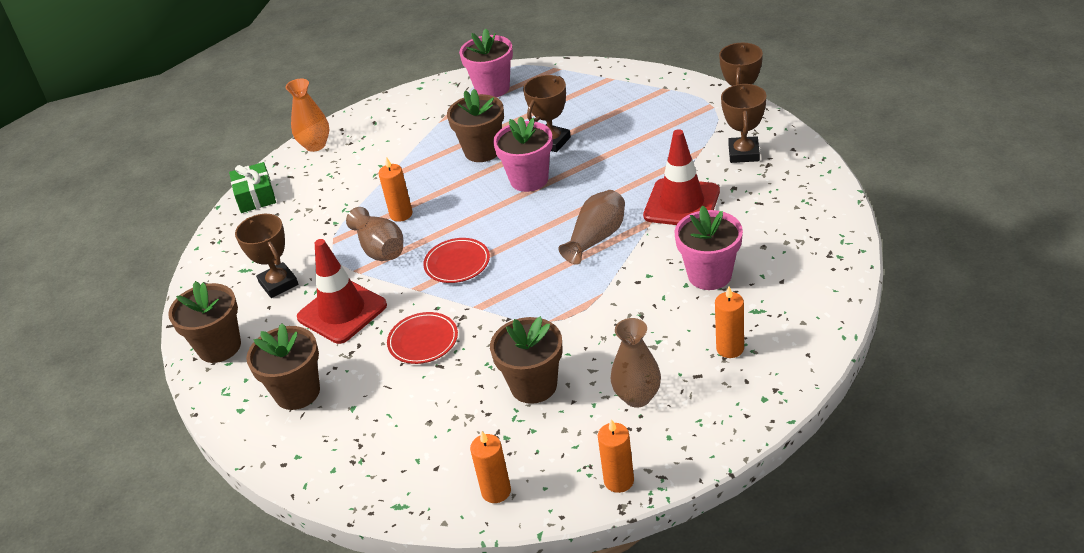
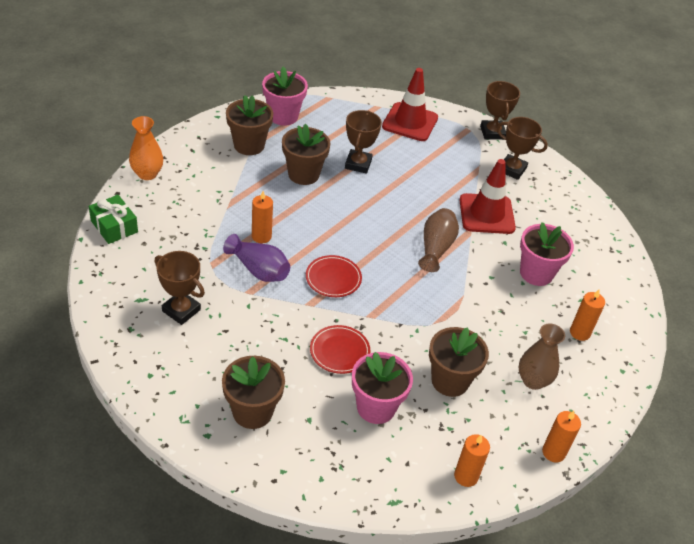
camera: 30 degrees left, 5 degrees up
(219, 347) = (155, 377): brown flower pot -> brown flower pot (249, 145)
(342, 311) = (254, 331): red traffic cone -> red traffic cone (410, 122)
(380, 249) = (259, 270): brown vase -> purple vase
(529, 179) = (356, 199): pink flower pot -> pink flower pot (376, 407)
(744, 153) = (512, 169): brown trophy -> brown trophy turned 45 degrees counterclockwise

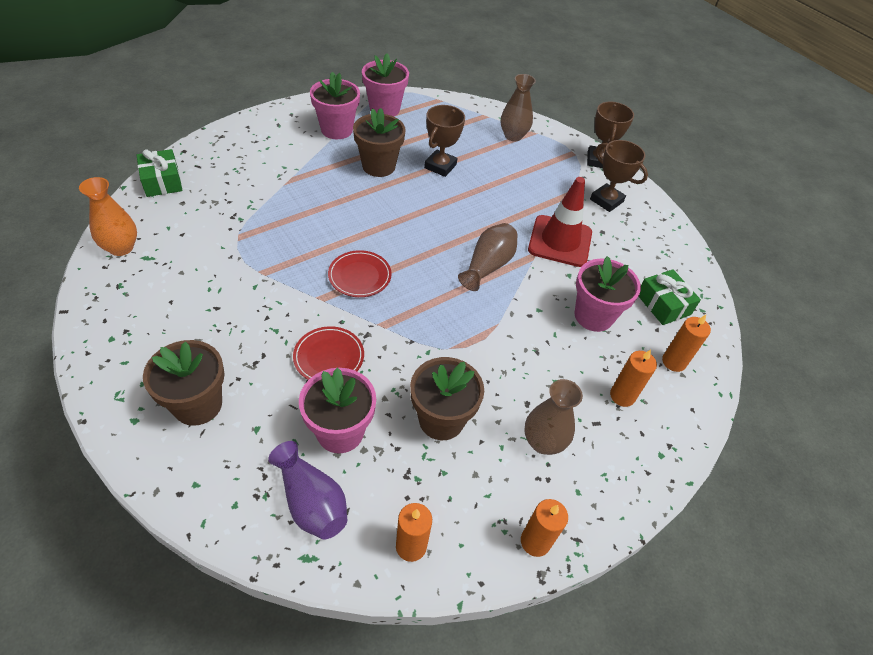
camera: 15 degrees right, 5 degrees up
(147, 174) = (222, 139): orange vase -> orange vase (121, 248)
(181, 310) = (182, 277): brown trophy -> none
(249, 145) = (337, 130): brown flower pot -> pink flower pot
(259, 270) = (284, 251): purple vase -> purple vase (311, 501)
(261, 236) = (304, 218): orange candle -> orange candle (673, 362)
(410, 122) = (513, 136): red traffic cone -> brown vase
(587, 252) = (663, 304): none -> green gift

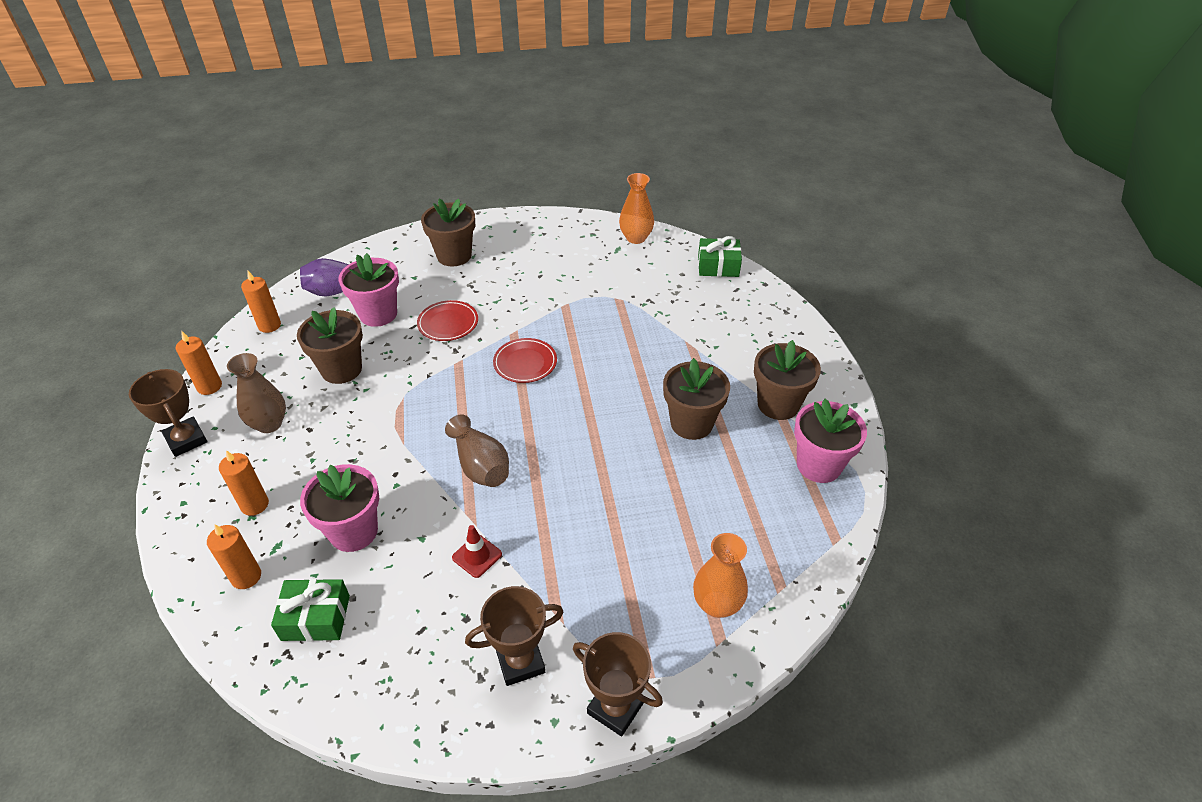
camera: 120 degrees right, 5 degrees down
(337, 130) = (778, 404): pink flower pot -> brown flower pot
(440, 166) = (671, 484): brown trophy -> brown trophy (186, 440)
(513, 136) = (717, 604): brown vase -> orange vase
(560, 241) = (477, 556): red traffic cone -> red traffic cone, size x0.48

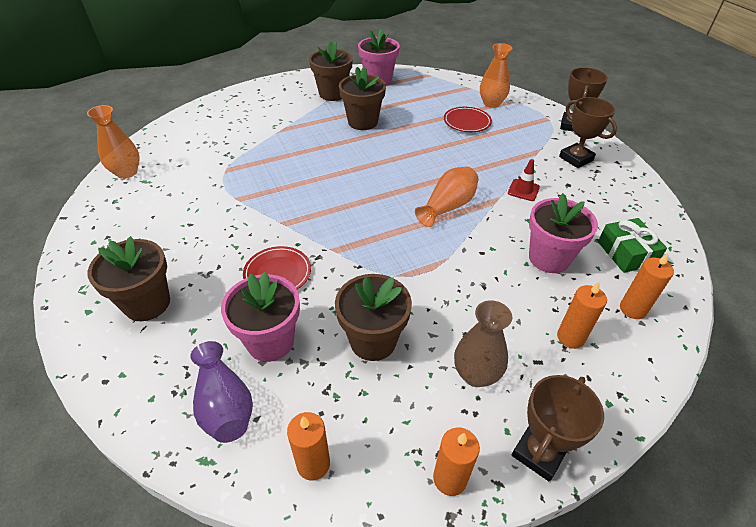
camera: 105 degrees left, 0 degrees up
(480, 465) = (447, 206): brown vase -> orange vase
(525, 363) = (324, 207): red plate -> red plate (467, 122)
(718, 266) = (176, 126): green gift -> none

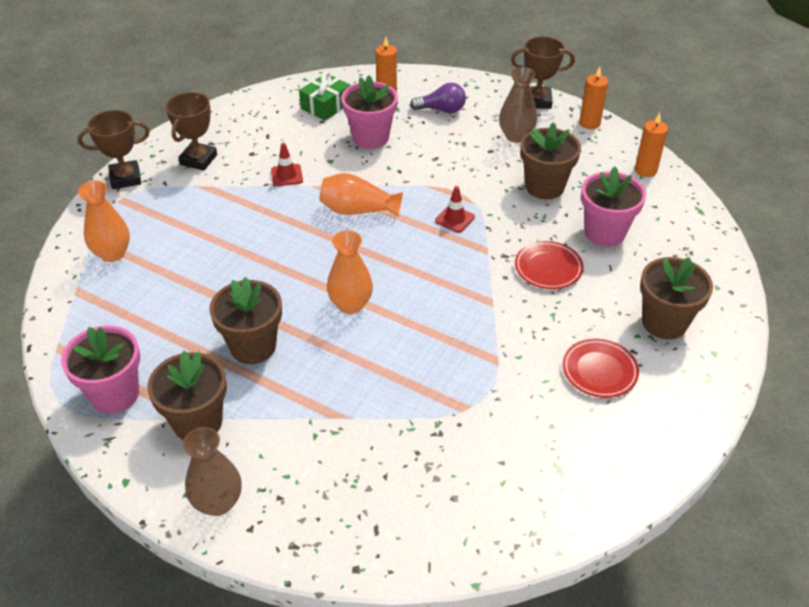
camera: 125 degrees left, 0 degrees up
(127, 172) = (566, 504): orange vase -> orange vase (350, 305)
(224, 404) = (666, 224): purple vase -> none
(282, 86) = (218, 502): none -> brown vase
(388, 252) = (455, 219): none -> red traffic cone
(467, 122) = (179, 257): red plate -> red plate (599, 371)
(570, 337) = (442, 110): orange candle -> purple light bulb

